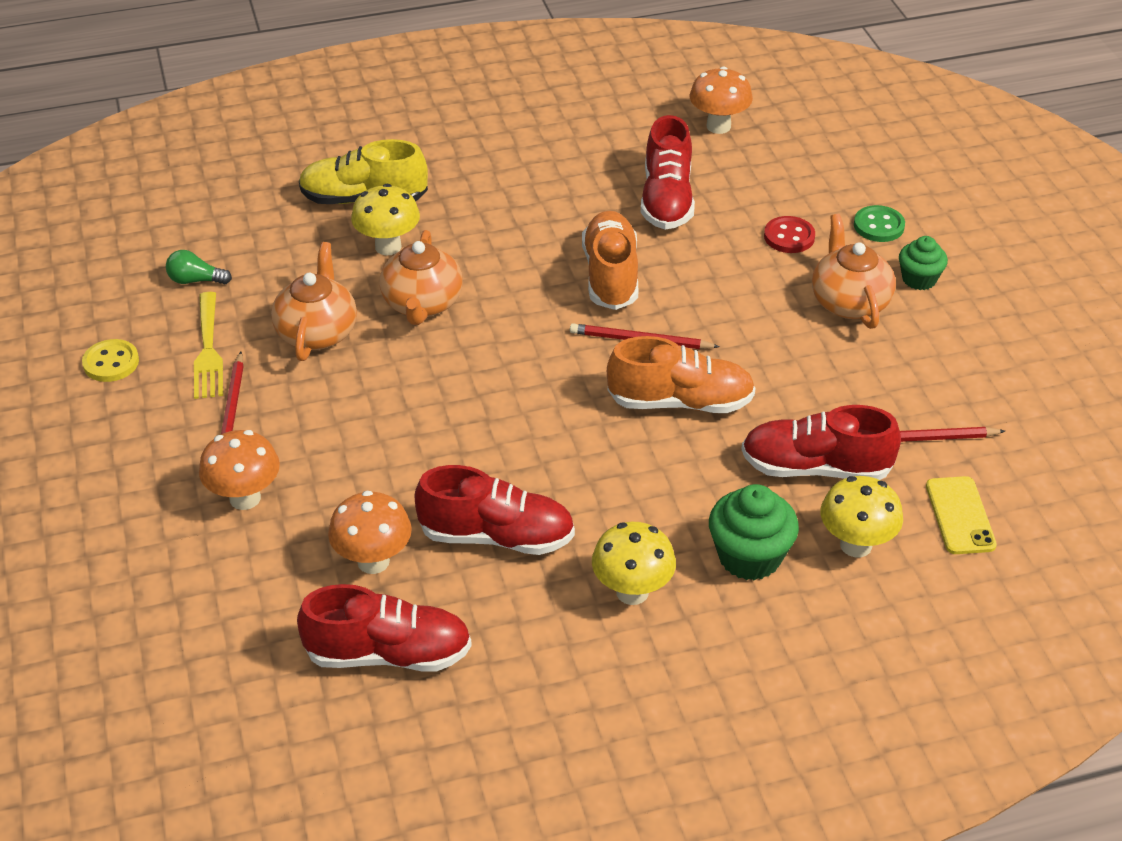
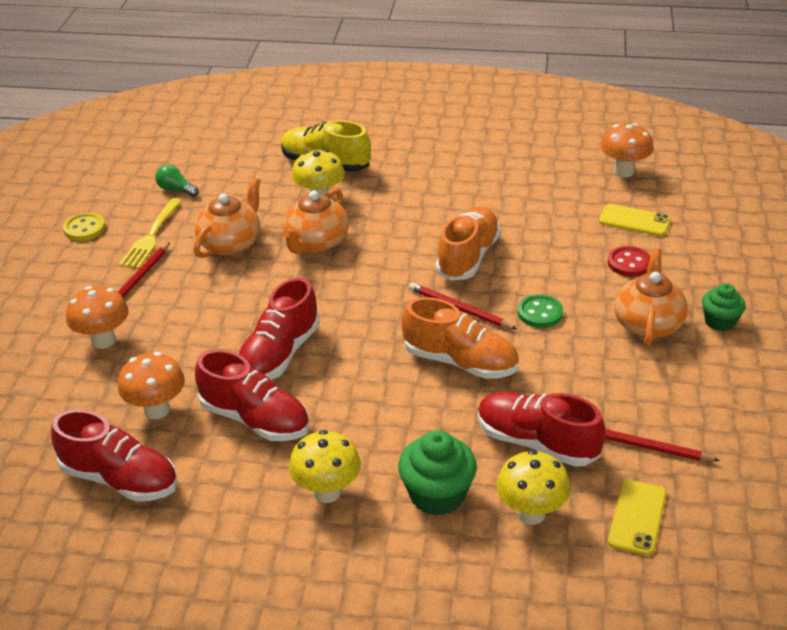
camera: 25 degrees right, 5 degrees down
(667, 200) = (548, 214): red shoe -> red shoe (279, 354)
(765, 184) = (634, 221): none -> yellow phone
(878, 226) = (710, 273): green button -> green button (540, 313)

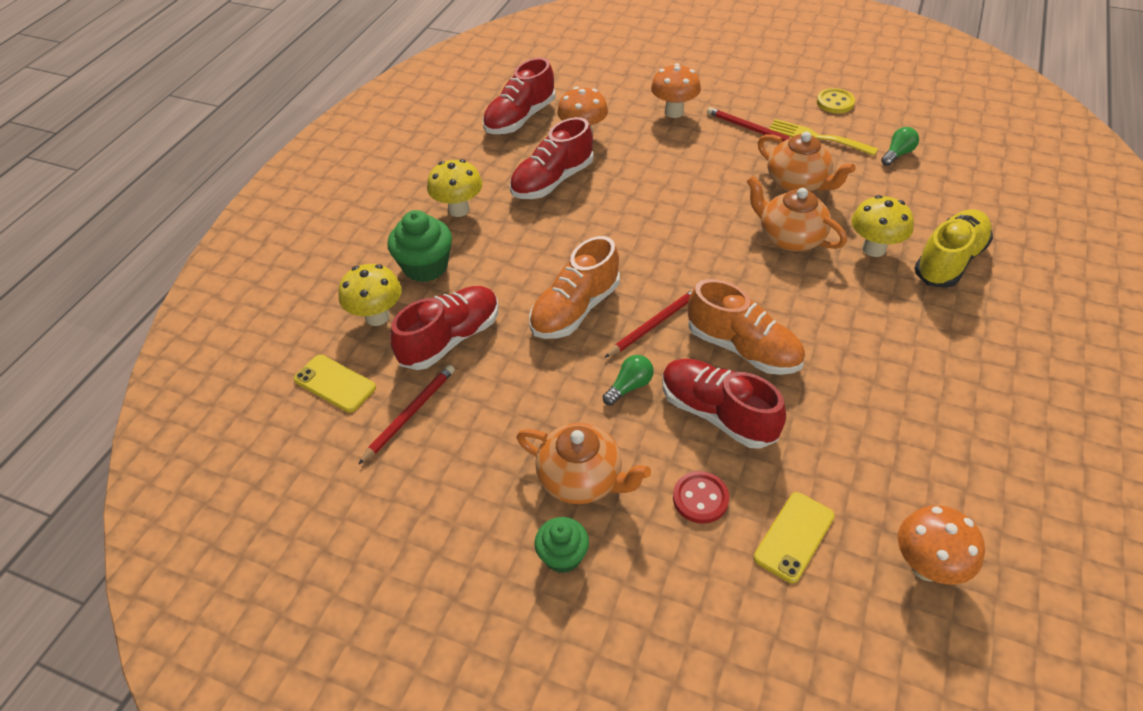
camera: 105 degrees right, 10 degrees up
(279, 354) = (625, 199): red shoe -> red shoe (717, 413)
(540, 313) = (629, 386): green button -> green light bulb

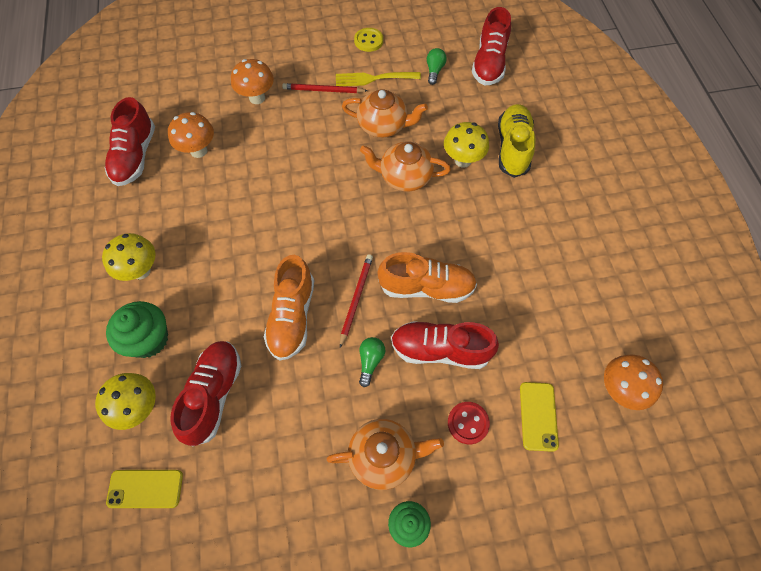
camera: 35 degrees left, 15 degrees up
(410, 414) = (225, 479): red pencil -> none
(552, 181) = (201, 206): red shoe -> red shoe (489, 63)

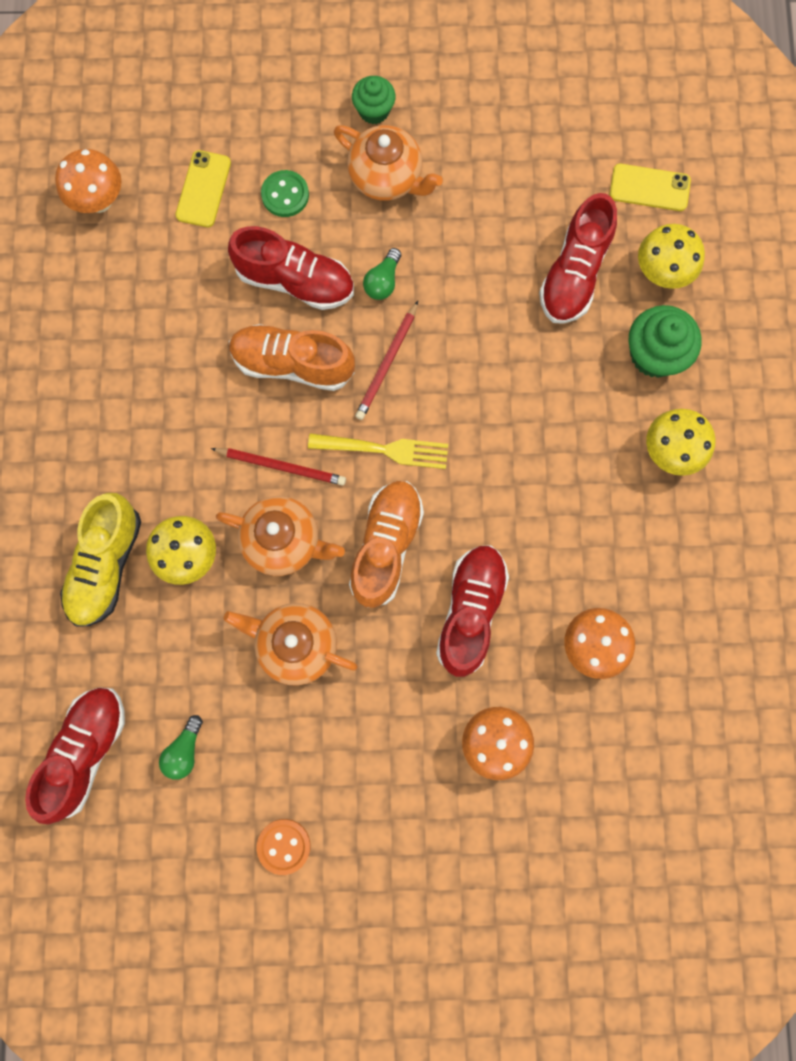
camera: 170 degrees left, 15 degrees up
(135, 156) = (690, 651): red shoe -> red shoe (470, 611)
(292, 317) = (472, 353): orange shoe -> orange shoe (386, 546)
(323, 90) = (381, 739): red pencil -> red pencil (281, 466)
(368, 41) = (284, 846): yellow button -> orange button
(373, 78) = (292, 751): yellow fork -> yellow fork (385, 450)
(383, 456) = (387, 177): orange teapot -> orange teapot turned 150 degrees counterclockwise
(468, 423) = (285, 195): red button -> green button

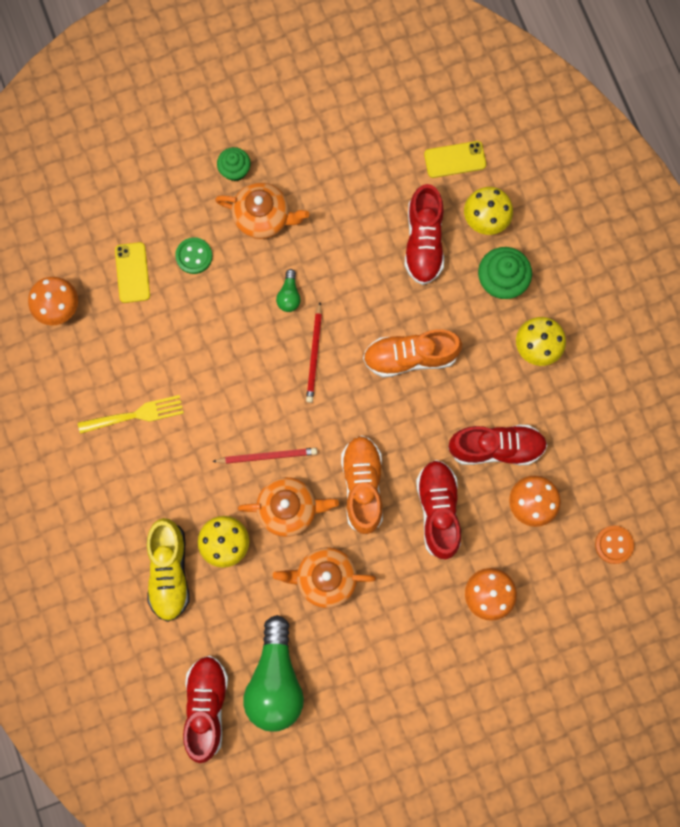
camera: 20 degrees left, 0 degrees up
(184, 750) = (275, 680): green light bulb -> green light bulb, size x2.32
(284, 846) = (369, 719): orange button -> orange button (614, 544)
(292, 364) = (247, 379): orange shoe -> orange shoe (410, 356)
(295, 281) = (226, 317): red shoe -> red shoe (496, 447)
(385, 450) = (336, 418): yellow fork -> yellow fork (135, 415)

